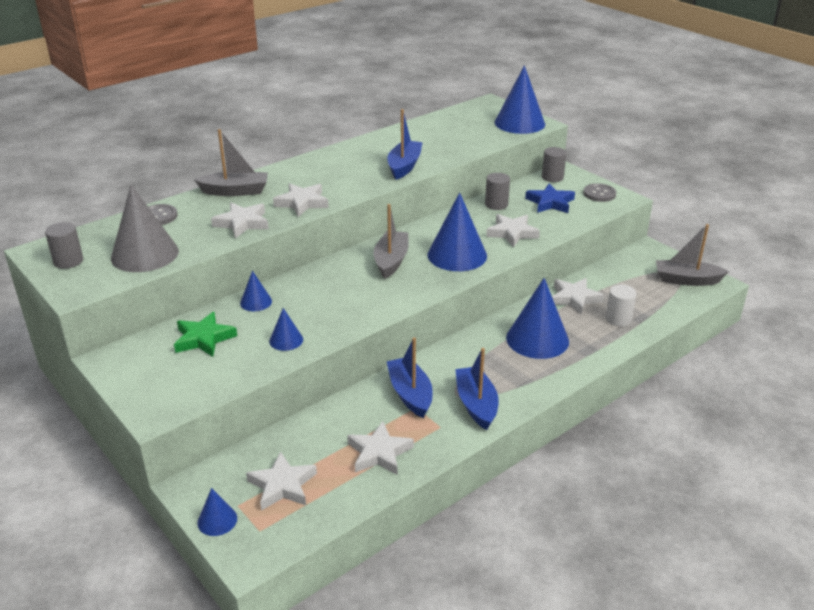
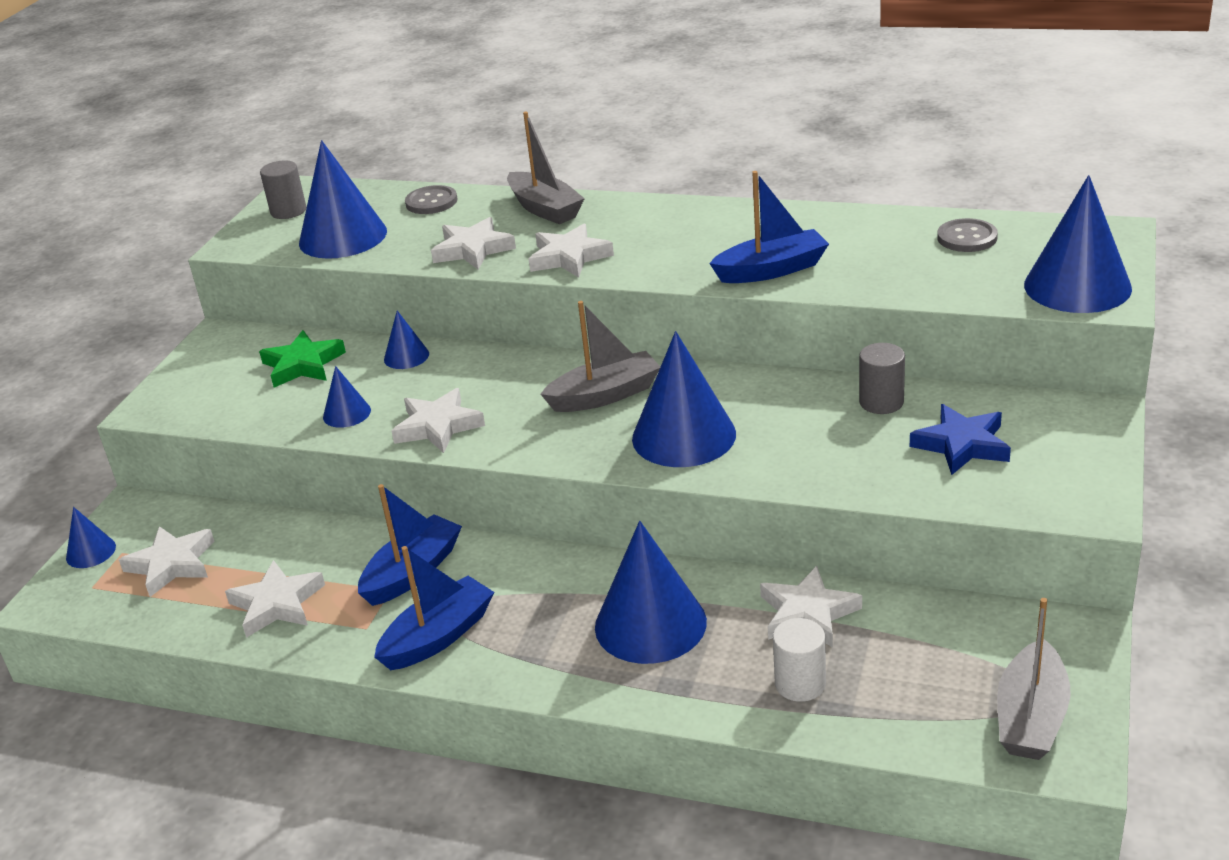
camera: 60 degrees right, 0 degrees up
(145, 254) = (343, 237): grey cone -> blue cone
(512, 233) = (810, 452): white star -> white star (438, 426)
(552, 177) = (1056, 411): grey cylinder -> none
(599, 194) = (1070, 478): grey button -> grey button (967, 238)
(686, 280) = (1031, 717): grey boat -> grey boat turned 135 degrees counterclockwise

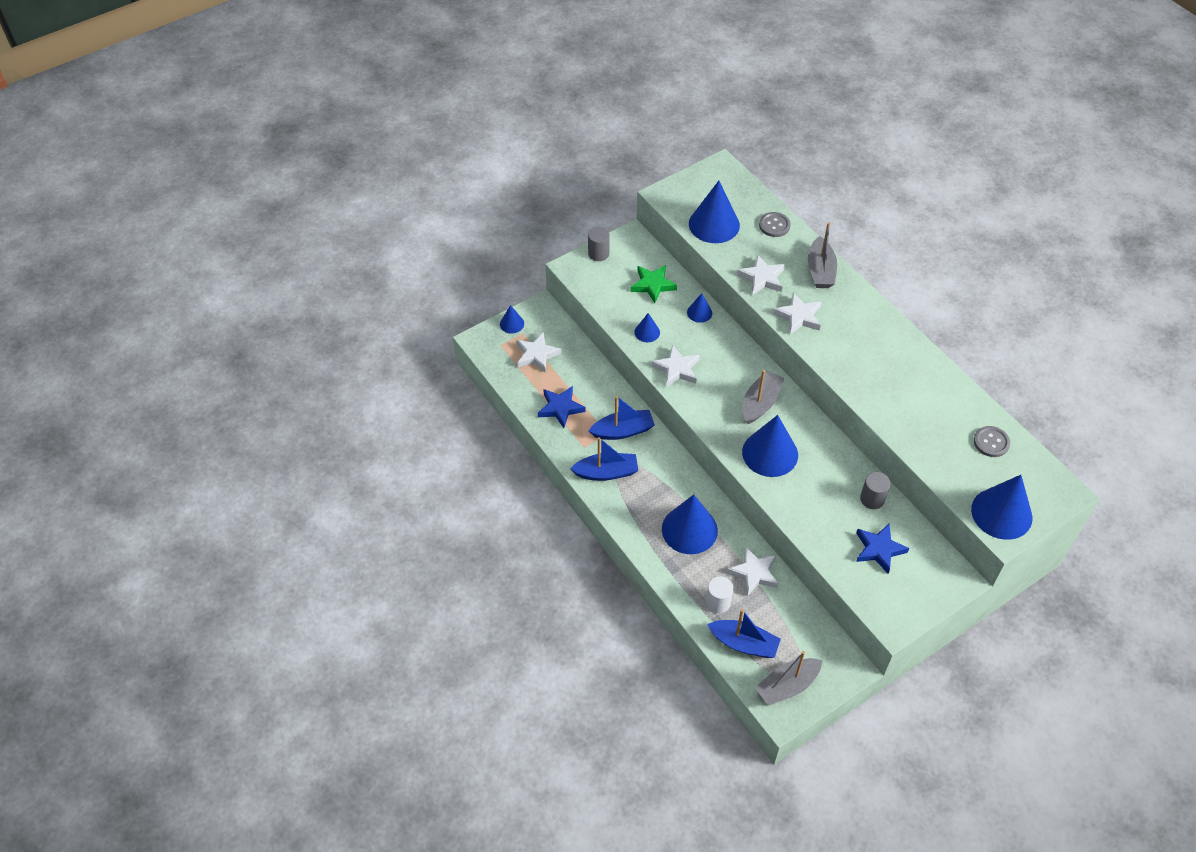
camera: 35 degrees right, 20 degrees up
(277, 604) = (560, 408): white star -> blue star
(288, 211) = (706, 184): grey cylinder -> grey cylinder (598, 253)
(605, 395) = (760, 403): grey boat -> grey boat turned 75 degrees counterclockwise
(772, 270) = (878, 395): blue boat -> blue boat (744, 644)

